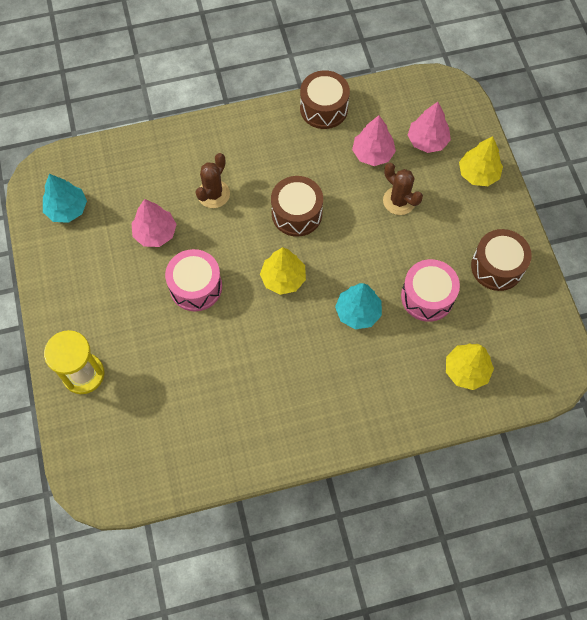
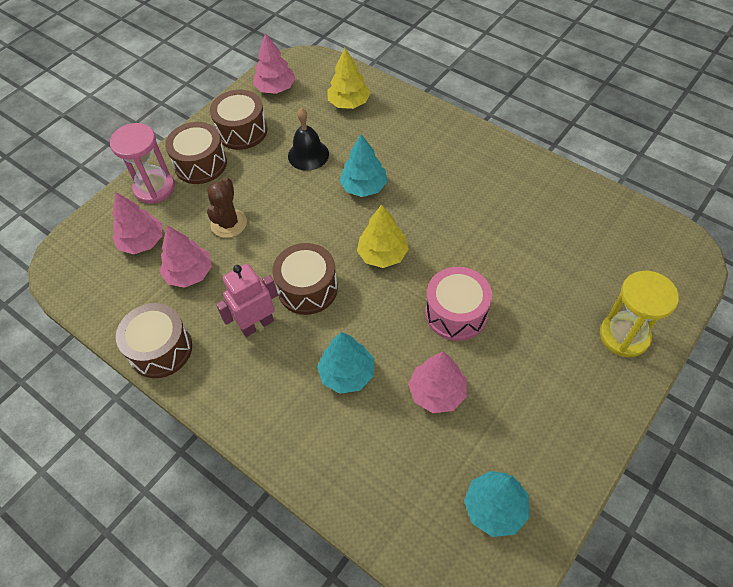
camera: 125 degrees left, 10 degrees down
(213, 194) = (347, 374): brown cactus -> turquoise tree
(295, 168) = (257, 324): none -> pink robot
(427, 297) = (308, 155): pink drum -> black bell
(478, 173) = (154, 188): yellow tree -> pink hourglass
(480, 217) = (200, 164): none -> brown drum
(534, 325) = (275, 88): none -> pink tree

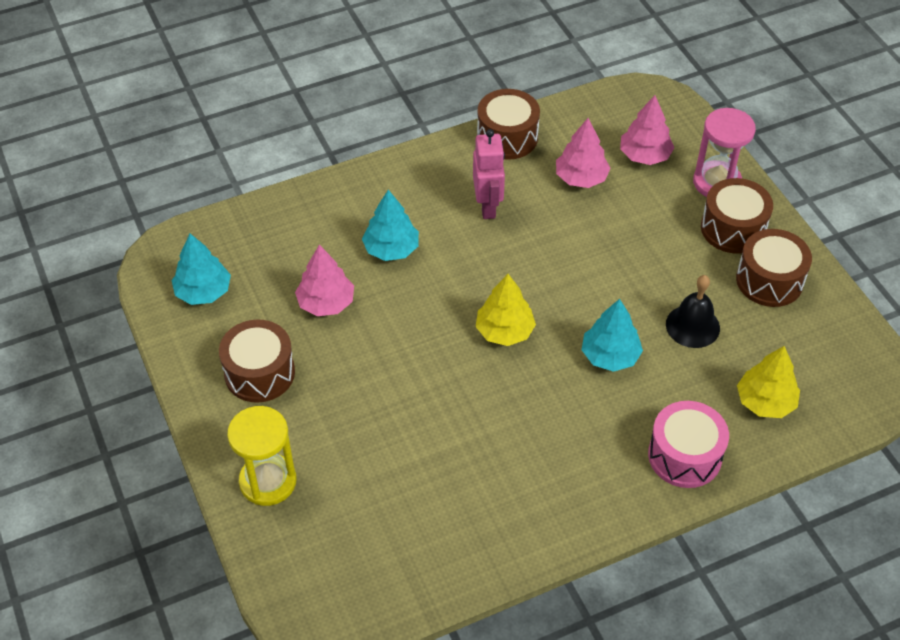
camera: 115 degrees right, 5 degrees down
(229, 223) = (628, 225): brown cactus -> none
(275, 88) = (834, 338): pink tree -> none
(307, 288) = (503, 256): brown drum -> brown drum (259, 373)
(456, 313) = (393, 357): pink drum -> pink drum (684, 456)

